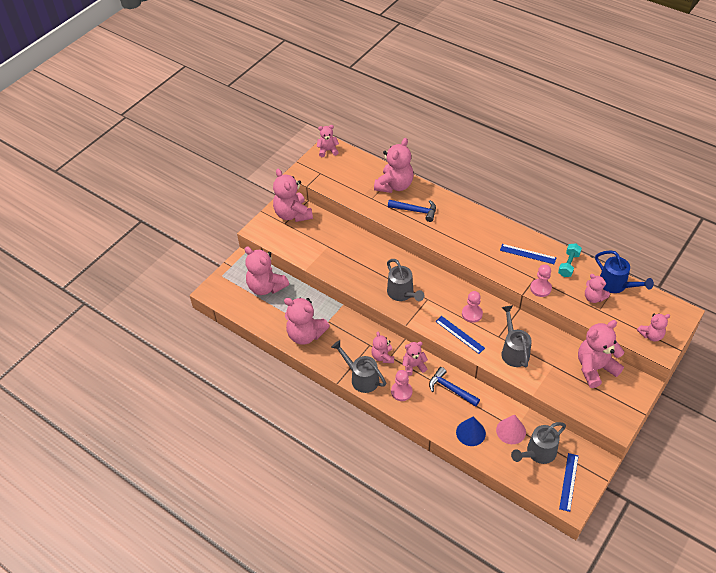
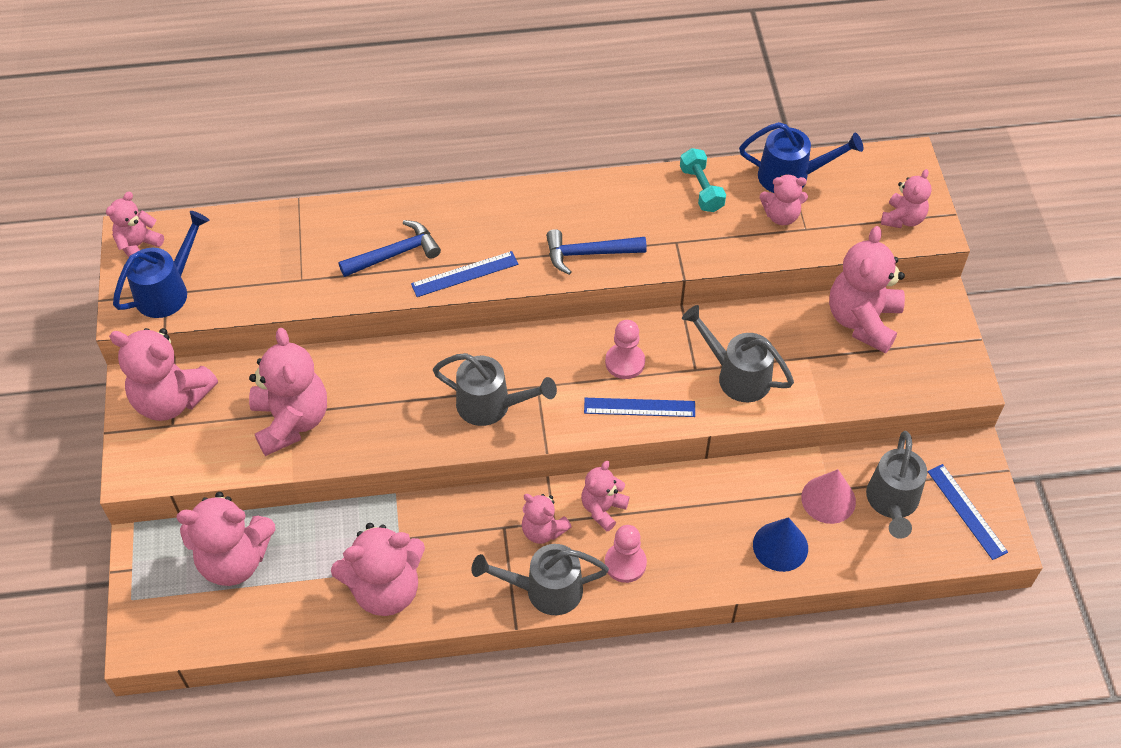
camera: 45 degrees left, 5 degrees up
(322, 172) = (168, 290): none -> blue watering can
(394, 185) = (317, 233): pink teddy bear -> pink teddy bear (291, 421)
(451, 389) = (690, 502): blue hammer -> blue hammer (589, 253)
(528, 254) = (630, 211): blue ruler -> blue ruler (464, 274)
(540, 288) = (699, 252): pink pawn -> none

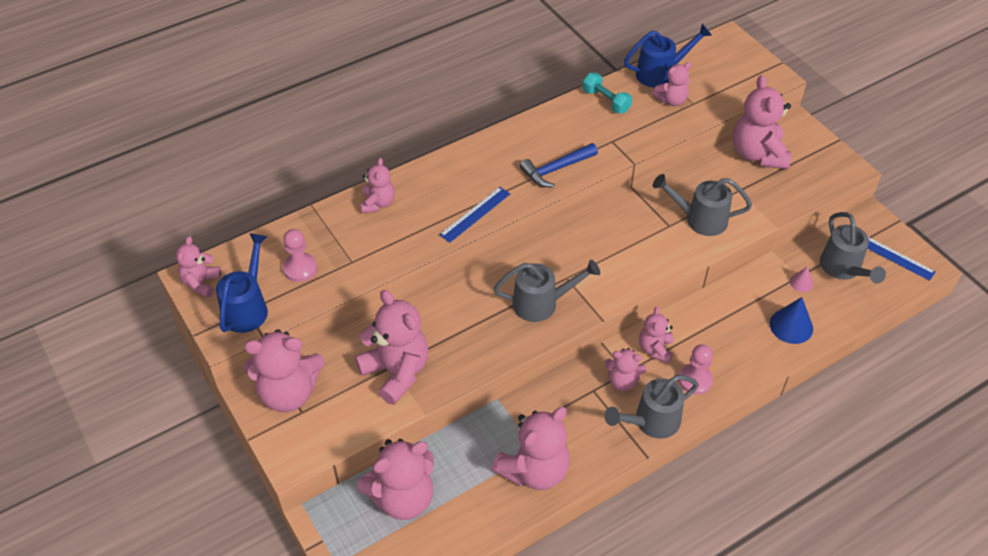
camera: 25 degrees left, 5 degrees down
(395, 254) = (413, 218): blue hammer -> none
(625, 362) = (617, 238): pink pawn -> pink pawn (300, 268)
(639, 407) = (648, 265): blue ruler -> none
(828, 499) = (801, 283): pink cone -> pink cone, size x0.56
(902, 219) = (751, 76): pink teddy bear -> pink teddy bear (378, 203)

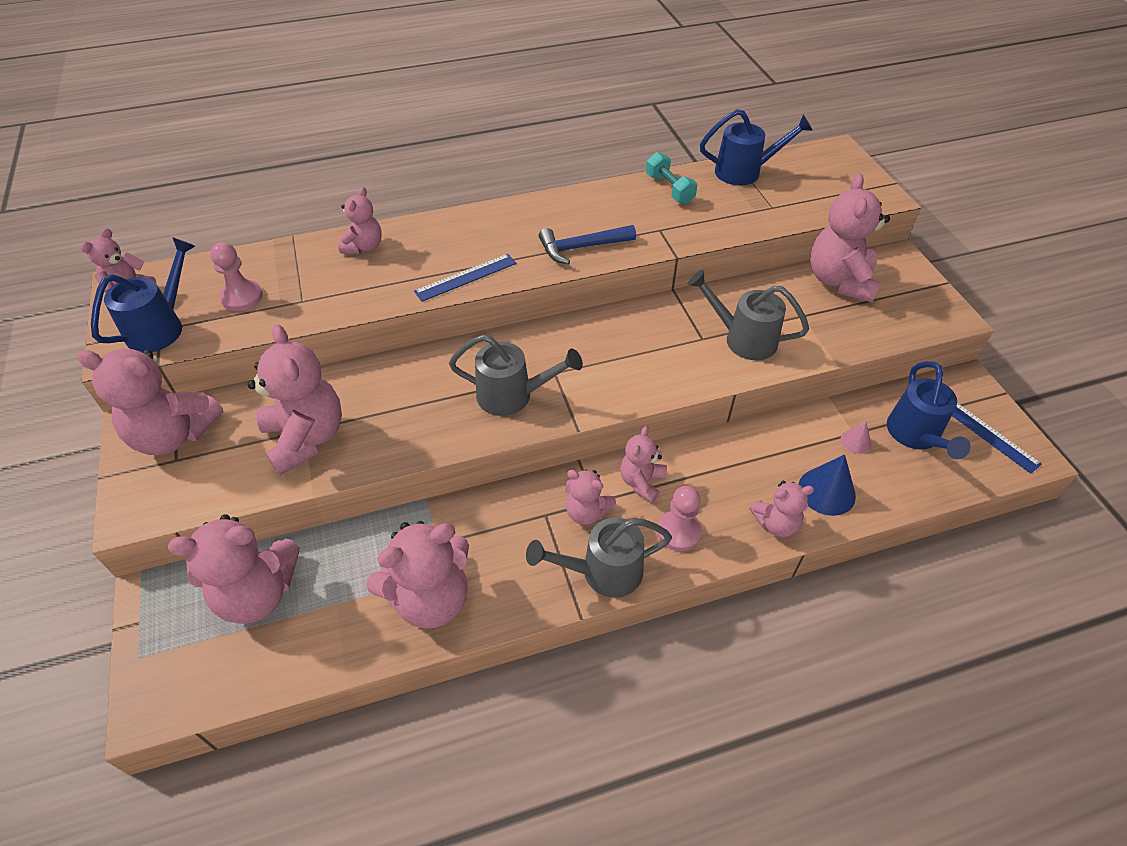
camera: 15 degrees right, 0 degrees up
(671, 100) = (747, 200): pink teddy bear -> pink teddy bear (776, 523)
(843, 269) = (916, 436): grey watering can -> blue watering can

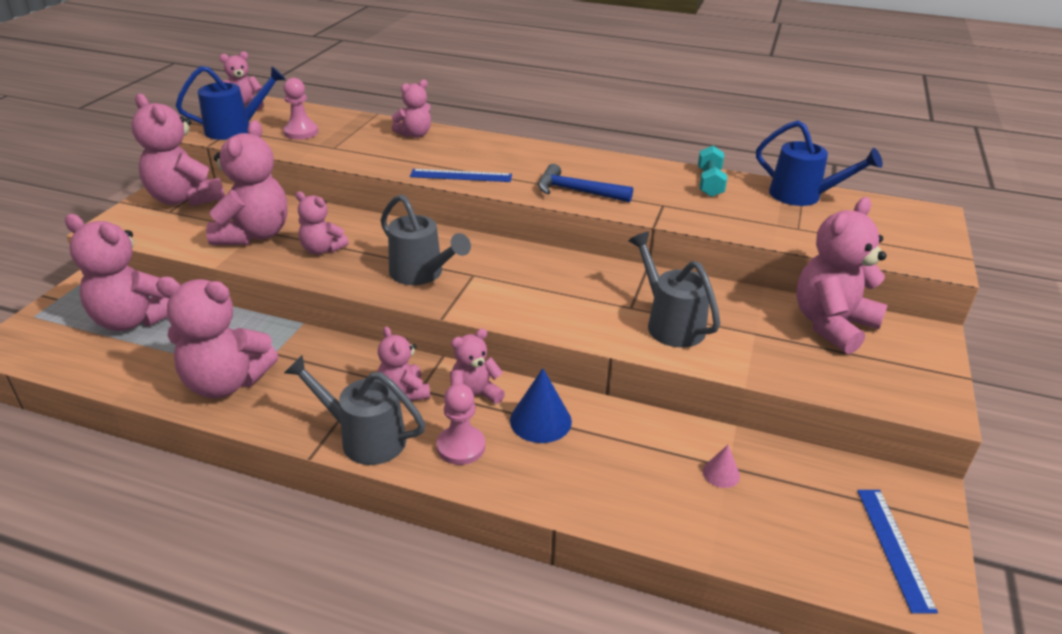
camera: 35 degrees right, 15 degrees down
(776, 523) = (557, 491): pink teddy bear -> pink teddy bear (322, 249)
(826, 491) = (639, 495): blue cone -> blue cone (540, 420)
(916, 436) = (798, 504): blue watering can -> none

